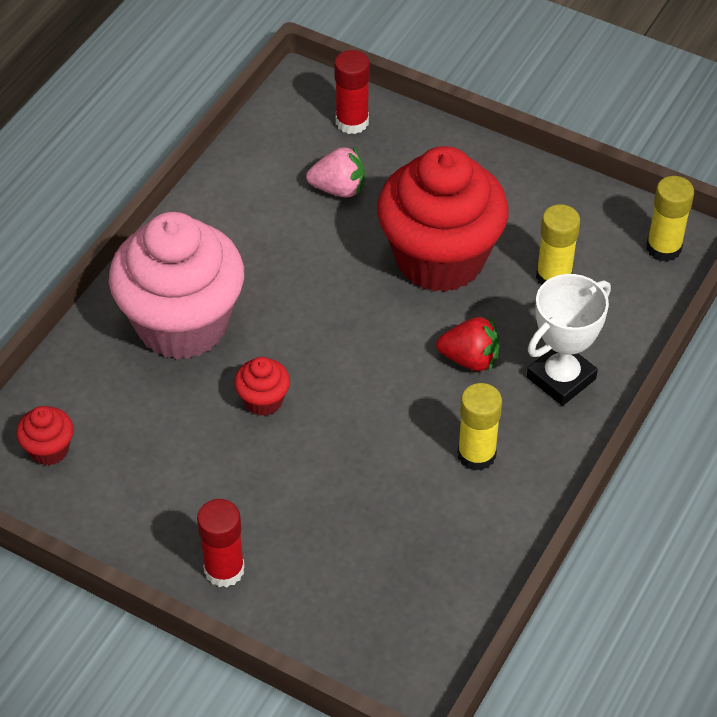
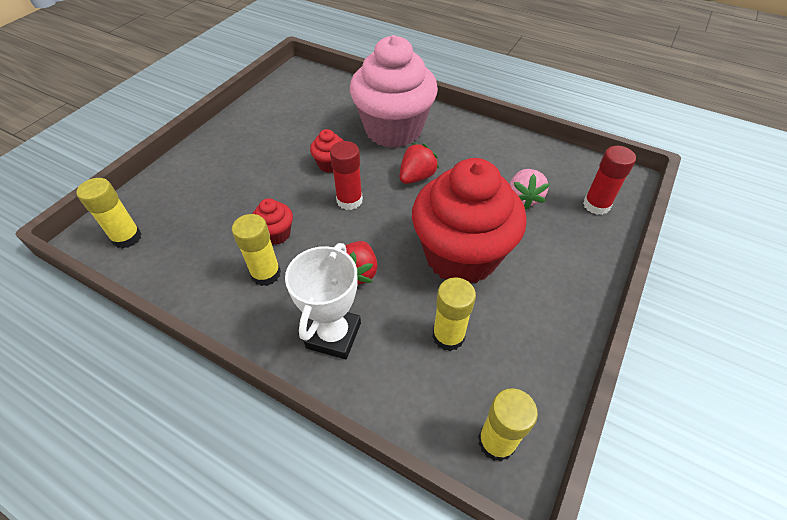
camera: 90 degrees right, 0 degrees up
(49, 449) = (307, 88): red cupcake -> red cupcake (276, 234)
(224, 570) = (209, 152): red glue stick -> red glue stick (349, 200)
(294, 297) = (417, 177): none -> red strawberry
(418, 635) = (127, 237): none -> yellow glue stick
(561, 378) = (334, 335): white trophy -> white trophy turned 60 degrees clockwise

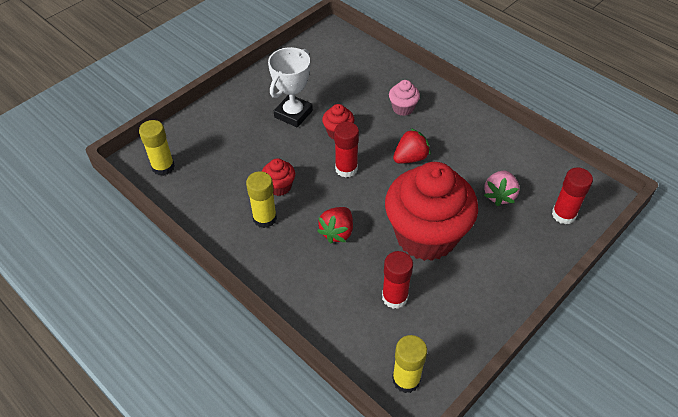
camera: 15 degrees right, 0 degrees up
(334, 335) = (306, 277): white trophy -> white trophy (293, 114)
(393, 130) = (403, 108): pink cupcake -> pink cupcake, size x0.41
(448, 336) = (394, 297): yellow glue stick -> red glue stick

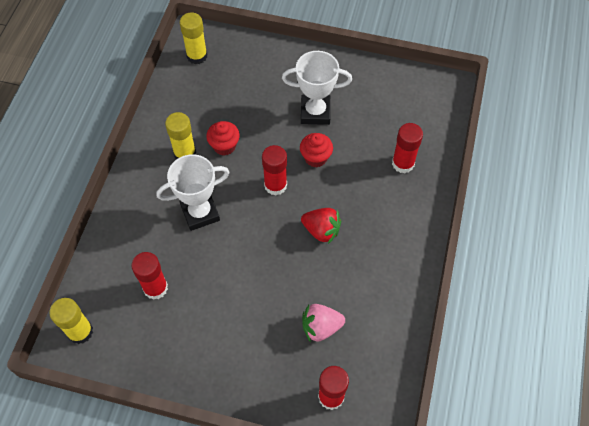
camera: 60 degrees right, 10 degrees up
(337, 232) = (200, 213): red strawberry -> white trophy
(382, 85) = (403, 163): none -> red glue stick
(403, 108) = (383, 195): pink cupcake -> none
(426, 236) = (235, 284): red cupcake -> none

